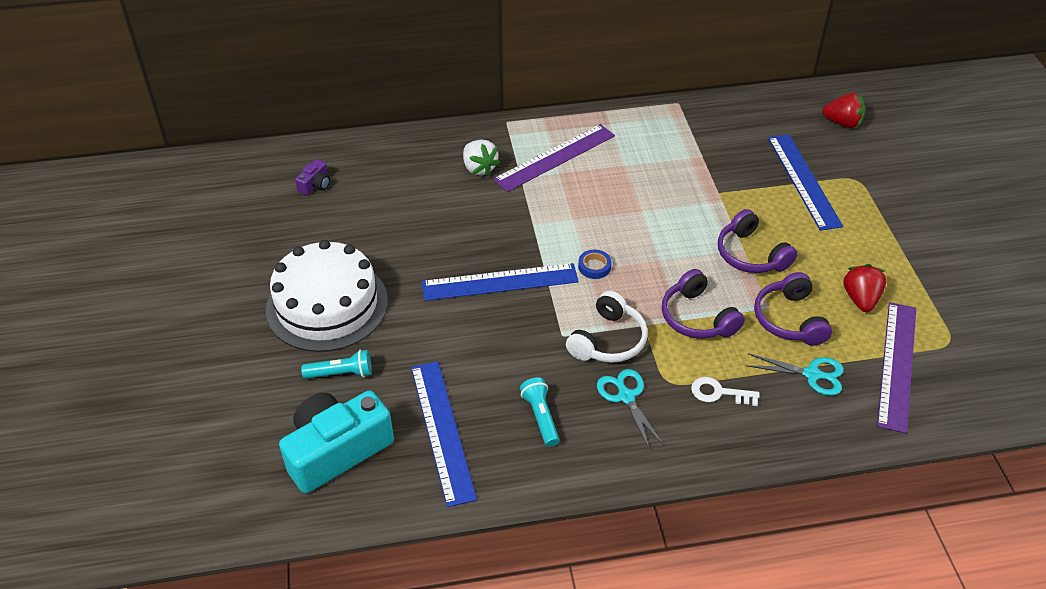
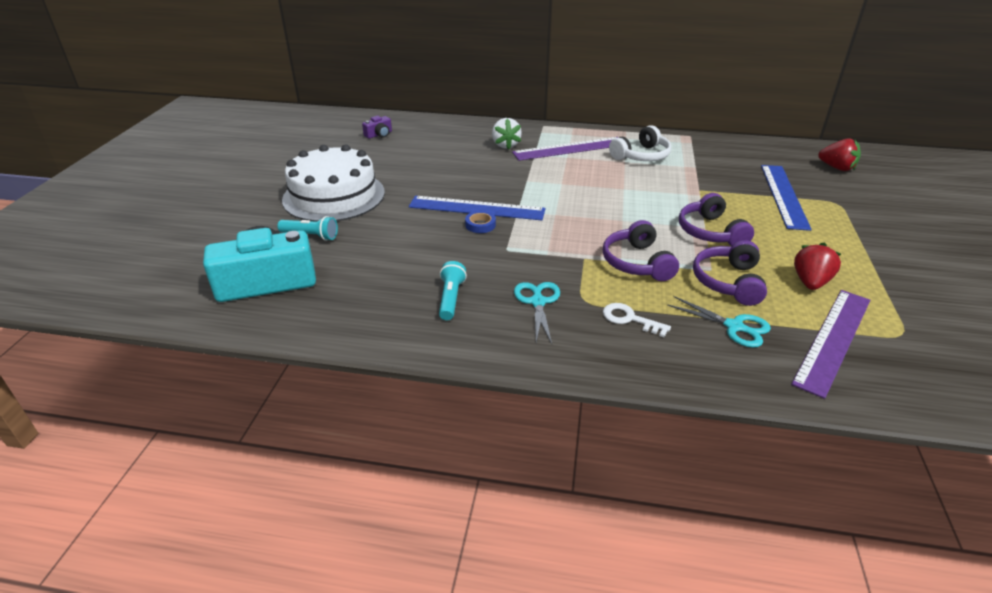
camera: 20 degrees right, 10 degrees down
(442, 431) = (360, 288): blue ruler -> none
(594, 267) = (562, 214): blue tape -> blue tape (480, 225)
(608, 340) = (545, 261): white headphones -> white headphones (641, 156)

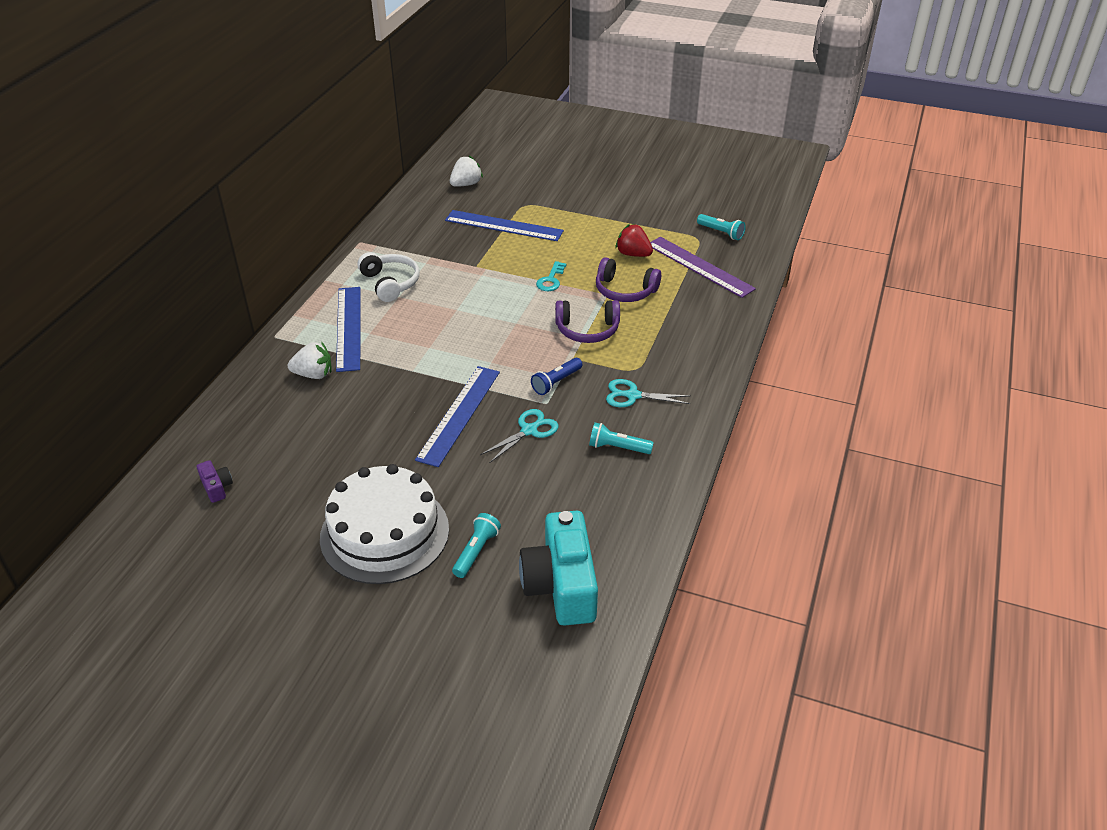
camera: 80 degrees left, 5 degrees up
(480, 225) = (494, 415): blue tape -> none
(540, 252) = (556, 382): none -> blue flashlight
(569, 149) = (349, 328): purple ruler -> blue ruler
(630, 319) = (663, 350): white key -> none
(710, 232) = (551, 280): purple headphones -> turquoise key
(734, 326) = (680, 303): turquoise scissors -> turquoise scissors (529, 430)
(836, 168) = (466, 184): red strawberry -> white strawberry
(941, 357) = (721, 232): none -> turquoise flashlight

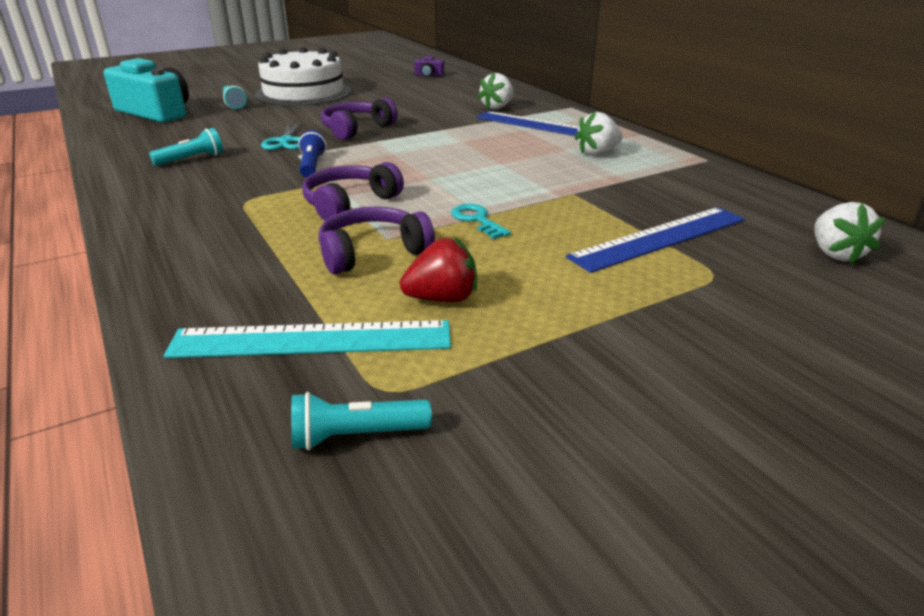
camera: 130 degrees right, 10 degrees down
(390, 283) = (597, 153): white headphones -> white strawberry
(459, 414) = (356, 129): blue ruler -> purple headphones
(633, 395) = (221, 186): turquoise scissors -> none
(699, 266) = (312, 340): purple ruler -> turquoise ruler

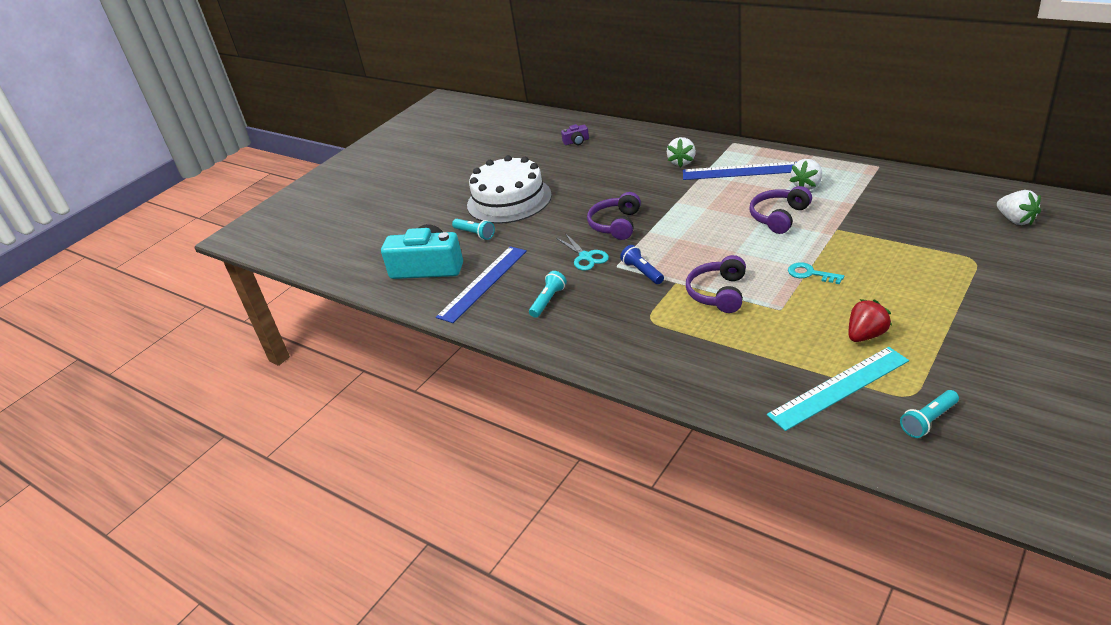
camera: 20 degrees left, 5 degrees up
(372, 252) = (787, 322): purple headphones -> purple headphones (779, 217)
(659, 238) = (922, 245): blue ruler -> blue ruler (483, 283)

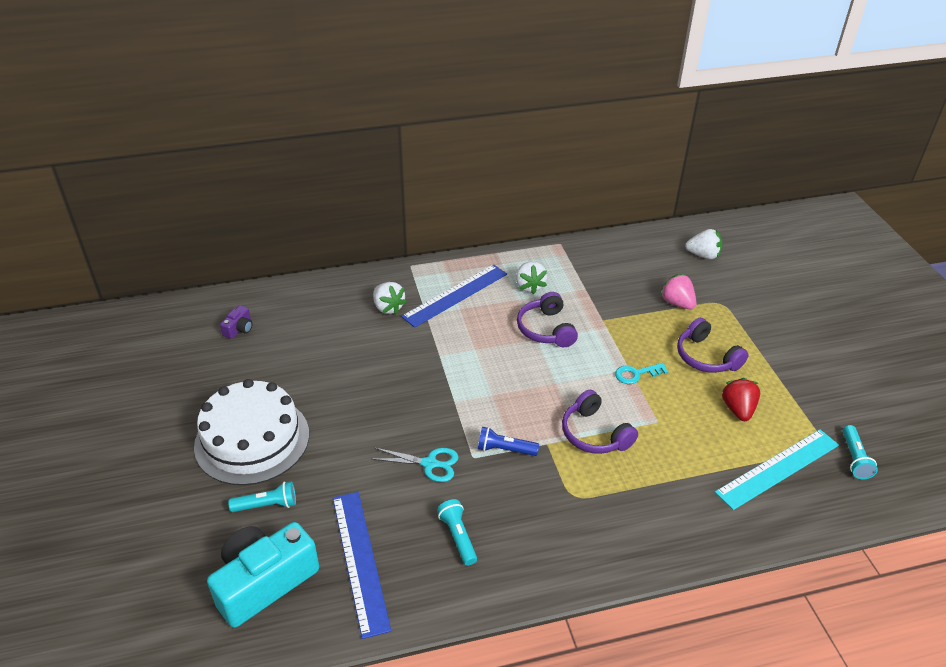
camera: 55 degrees left, 5 degrees up
(616, 224) = (412, 410): purple headphones -> purple headphones (706, 357)
(839, 387) = (778, 468): turquoise ruler -> turquoise ruler turned 45 degrees clockwise
(927, 243) = (677, 303): none -> pink strawberry

